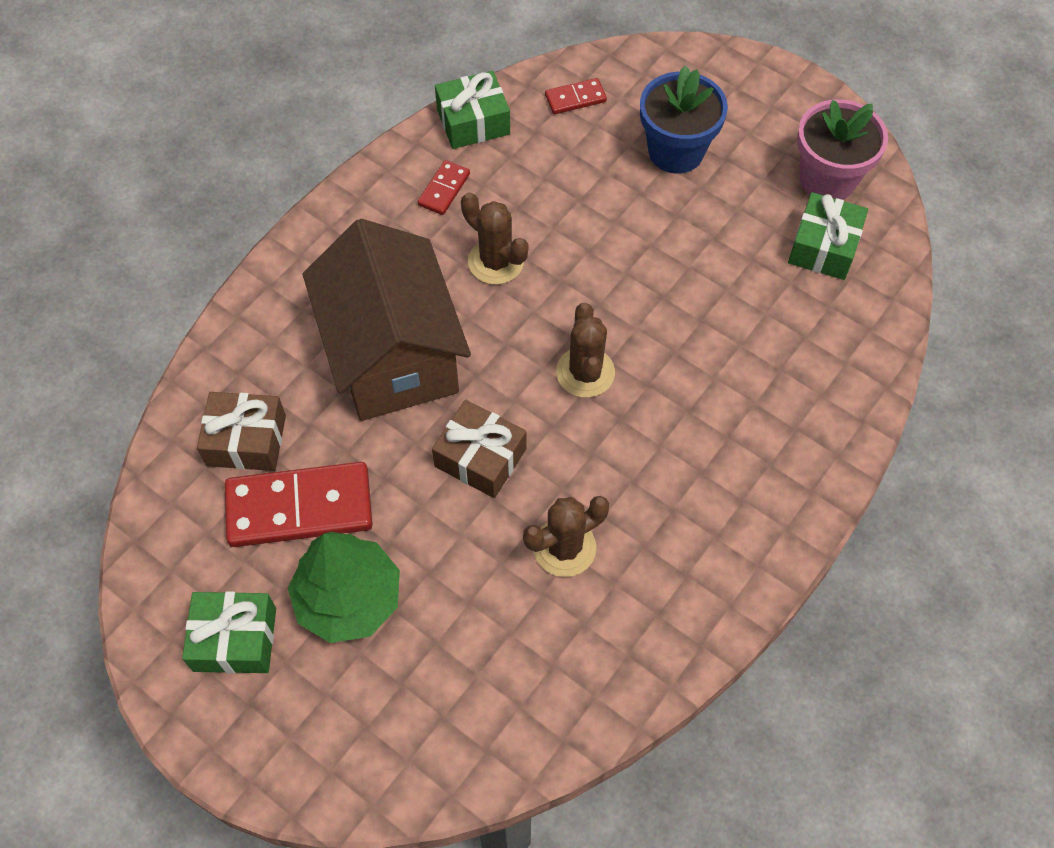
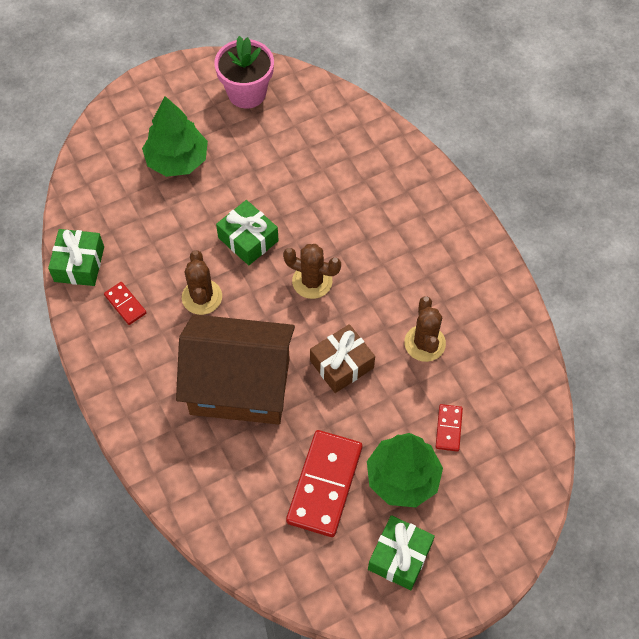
camera: 65 degrees left, 0 degrees up
(246, 440) = (257, 501): brown gift -> none
(495, 262) = (202, 297): brown cactus -> brown cactus turned 75 degrees counterclockwise
(575, 98) = (99, 196): red domino -> red domino (449, 428)
(676, 151) = (177, 160): blue flower pot -> green tree
(823, 247) = (293, 118): green gift -> green gift (248, 239)

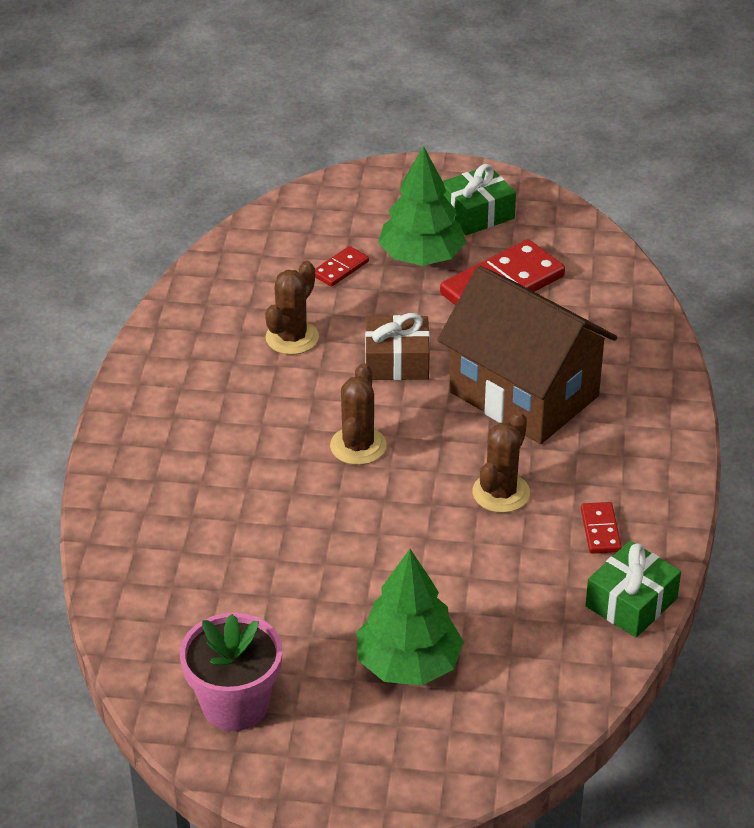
camera: 145 degrees left, 20 degrees down
(248, 239) = (394, 524): green gift -> none
(312, 281) = (358, 446): brown cactus -> brown cactus turned 45 degrees clockwise

